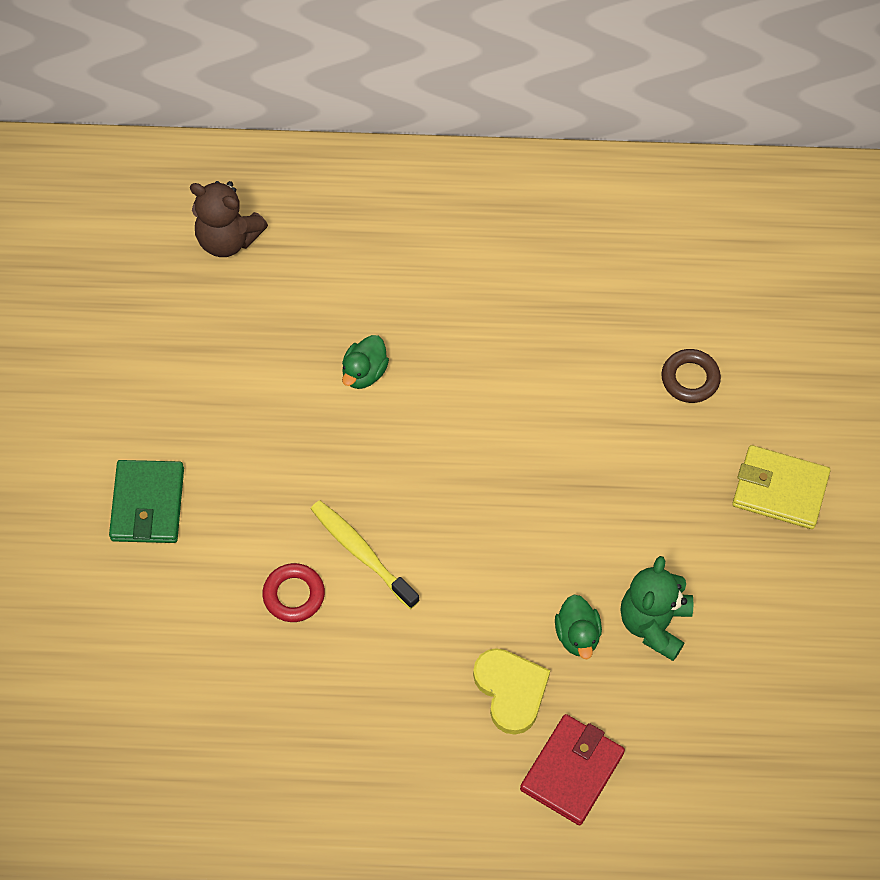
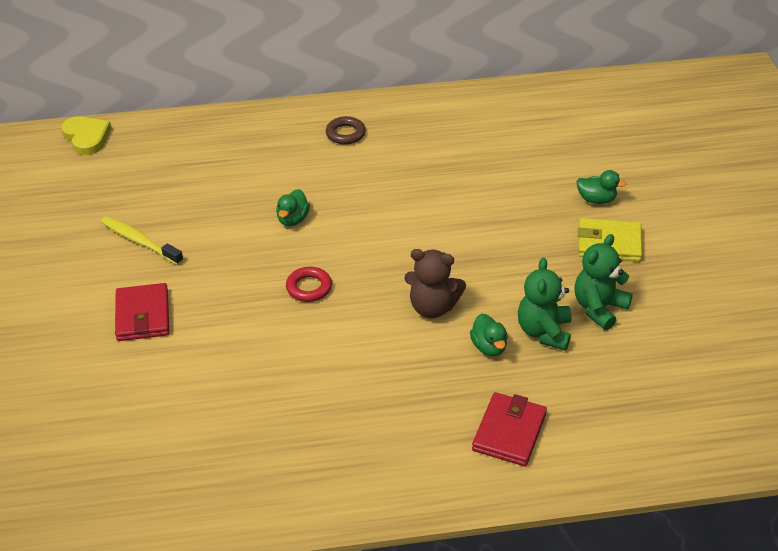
camera: 10 degrees left, 20 degrees down
(148, 504) = (143, 315): green wallet -> red wallet
(228, 239) = (180, 161): brown teddy bear -> brown teddy bear (432, 307)
(294, 595) = (266, 354): red ring -> red ring (309, 288)
(362, 553) = (313, 321): yellow toothbrush -> yellow toothbrush (139, 241)
(511, 691) = (447, 388): yellow heart -> yellow heart (86, 137)
(690, 379) = (526, 193): brown ring -> brown ring (345, 134)
(736, 598) = (599, 308): none -> green teddy bear
(784, 408) = (596, 199): none -> green duck

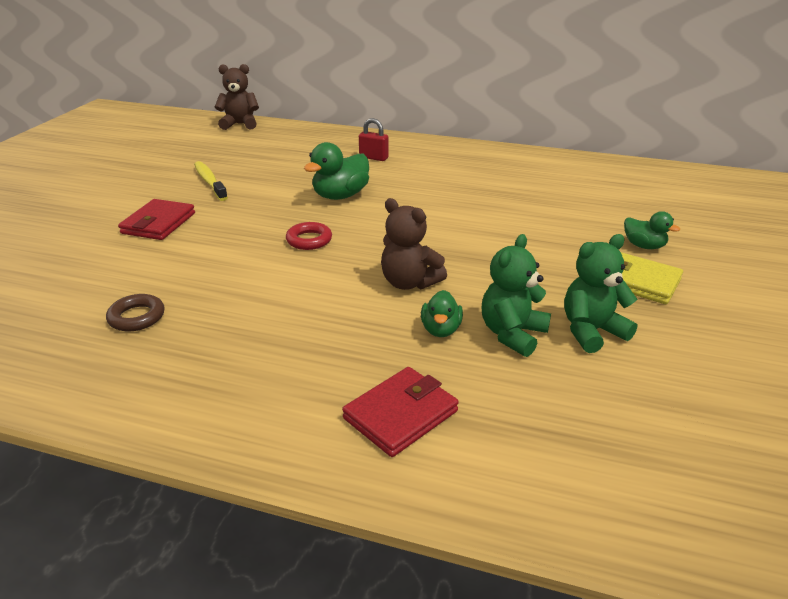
camera: 25 degrees right, 10 degrees down
(86, 137) = (240, 124): yellow heart -> brown teddy bear
(283, 151) = (373, 158): none -> red padlock
(293, 219) = (340, 196): green duck -> green duck, size x1.66
(345, 134) = (433, 158): brown ring -> brown ring (137, 317)

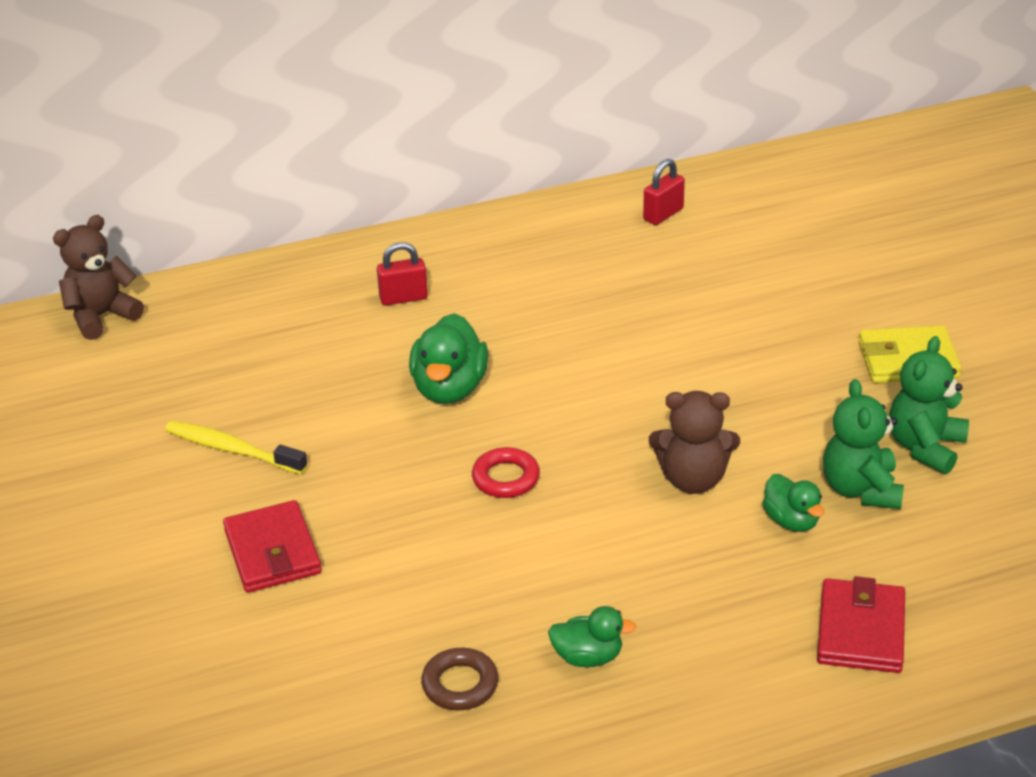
camera: 35 degrees left, 5 degrees up
(559, 169) = (663, 214): none -> red padlock
(644, 246) = (870, 305): green duck -> green duck (588, 657)

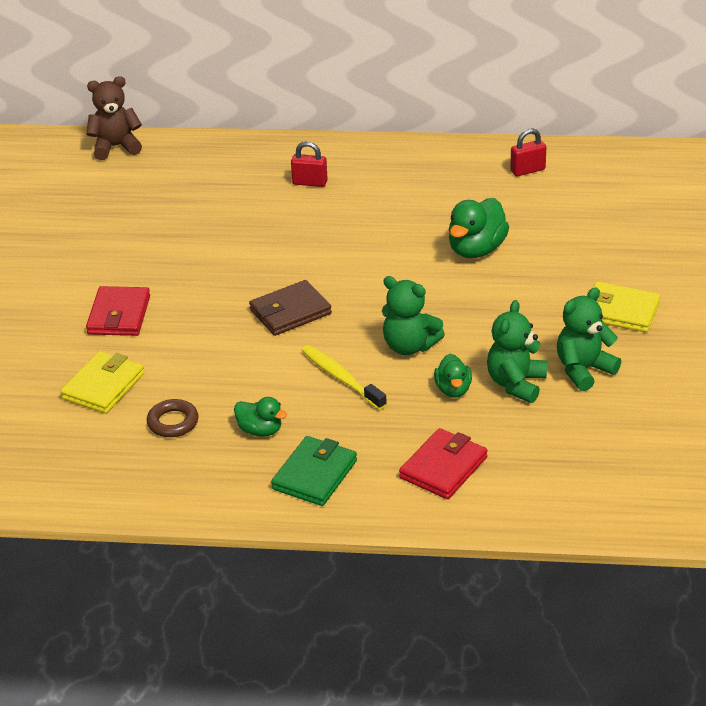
camera: 25 degrees right, 0 degrees up
(232, 449) = (137, 249): yellow toothbrush -> yellow toothbrush (341, 378)
(323, 663) = (103, 386): none -> yellow wallet
(449, 388) = (296, 247): green duck -> green duck (476, 249)
(506, 478) = (290, 312): red ring -> brown wallet
(693, 479) = (409, 346): brown teddy bear -> green teddy bear
(706, 696) = (314, 475): none -> green wallet

